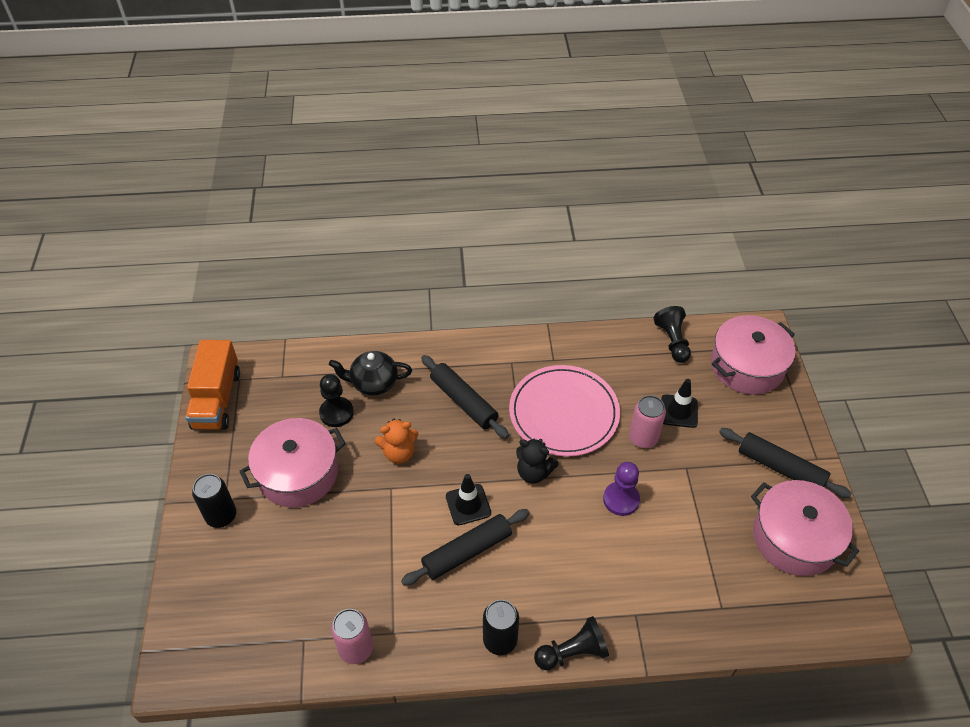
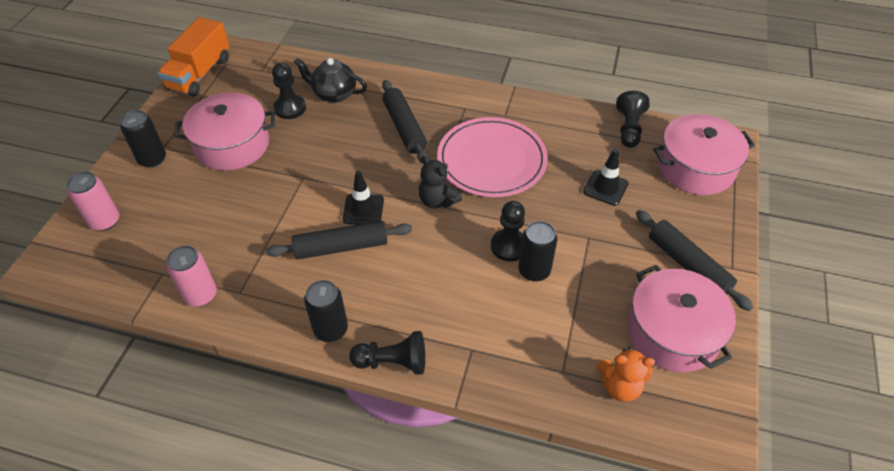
camera: 20 degrees right, 0 degrees up
(399, 453) = (325, 152): orange teddy bear -> orange teddy bear (620, 386)
(621, 499) = (509, 246): purple pawn -> black pawn
(643, 438) = (558, 201): pink can -> pink can (105, 221)
(654, 517) = (534, 270): none -> black can

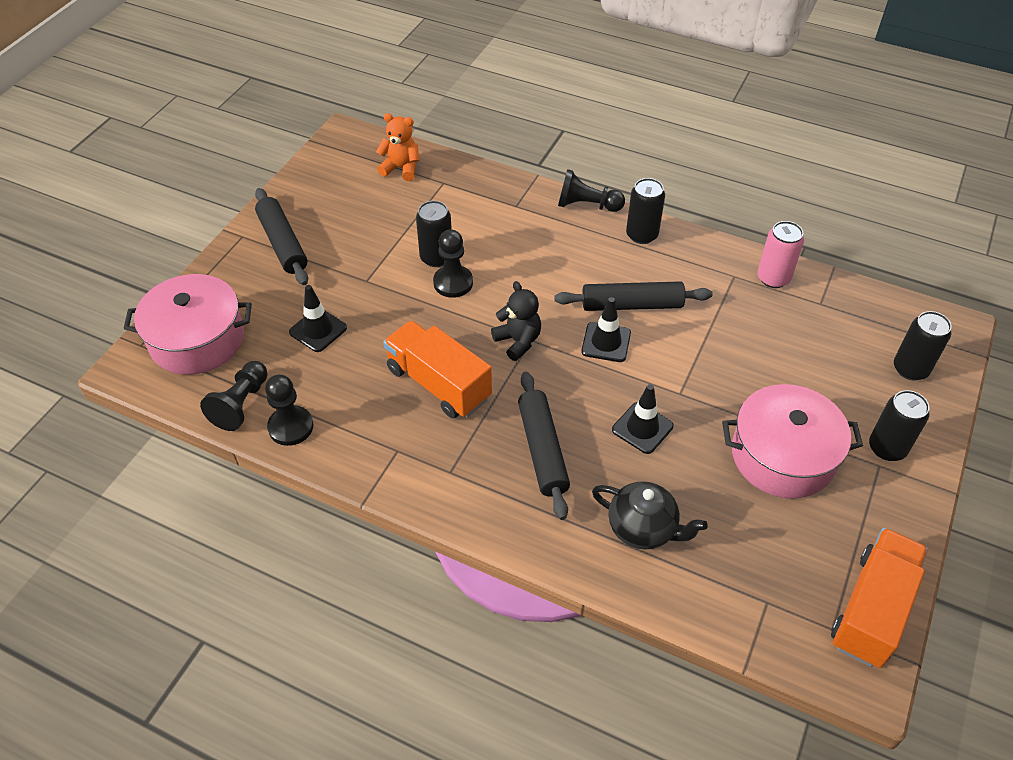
camera: 170 degrees left, 0 degrees up
(105, 221) = (910, 369): pink can -> black can
(290, 108) = (709, 510): black pawn -> black pawn (291, 427)
(333, 150) = (642, 428): none -> black traffic cone
(491, 160) = (438, 383): pink plate -> orange truck
(672, 332) = (335, 196): pink pot -> none

